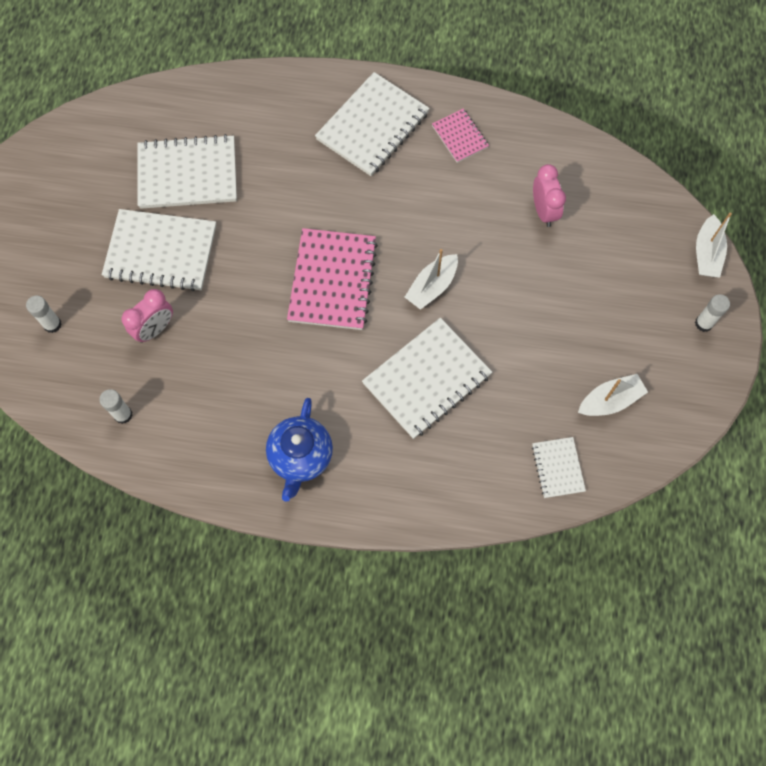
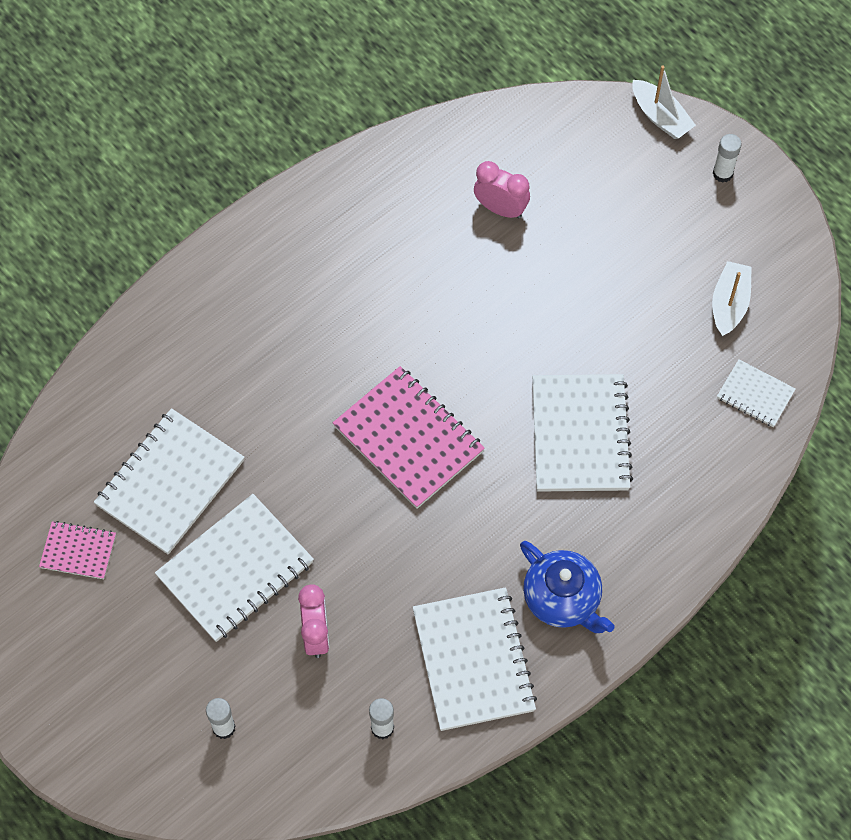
camera: 50 degrees left, 5 degrees down
(372, 126) = (275, 280): white notebook -> white notebook (473, 660)
(432, 286) = (492, 359): white boat -> none
(460, 137) = (358, 216): pink notebook -> pink notebook (78, 551)

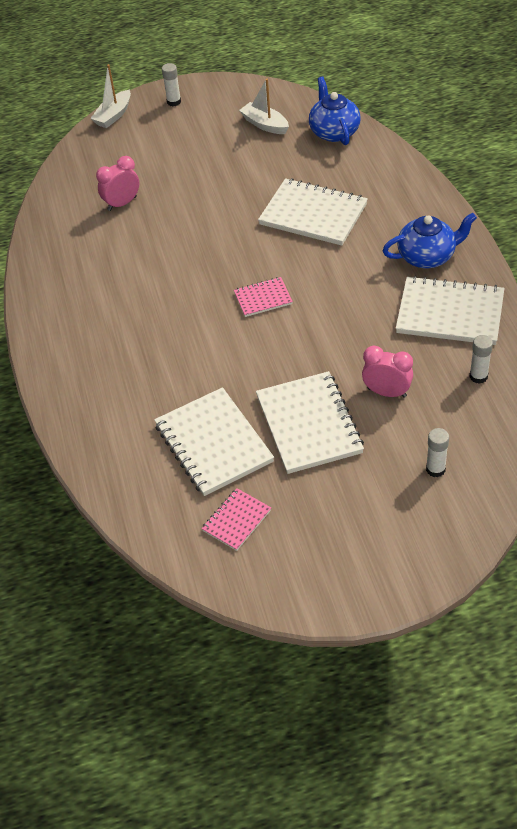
camera: 60 degrees left, 15 degrees down
(408, 439) = (263, 298): pink notebook -> pink notebook, size x0.52
(660, 116) = (113, 115): white boat -> white boat turned 135 degrees clockwise
(755, 394) = (334, 132): white notebook -> blue teapot

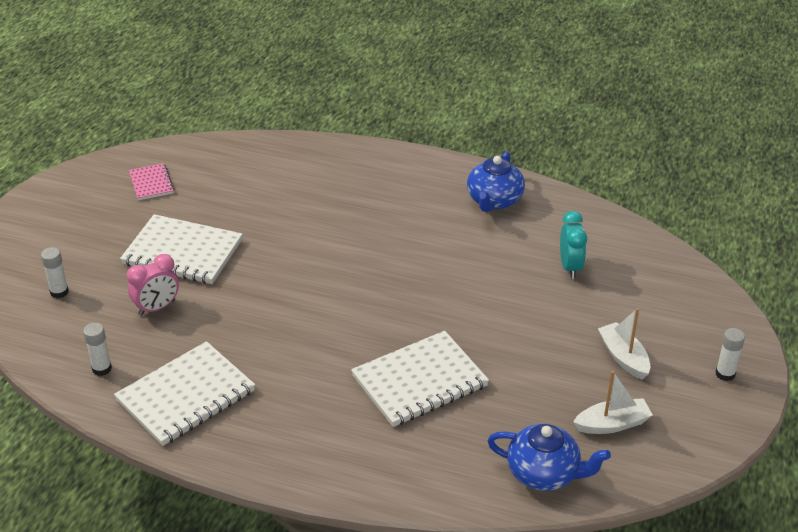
camera: 120 degrees right, 10 degrees down
(113, 115) = (736, 319): white boat -> white boat (623, 357)
(122, 203) = (570, 267): pink clock -> turquoise clock
(213, 443) = (227, 201): white notebook -> none
(263, 298) = (343, 293): pink notebook -> none
(427, 256) = (270, 426): blue teapot -> blue teapot (494, 201)

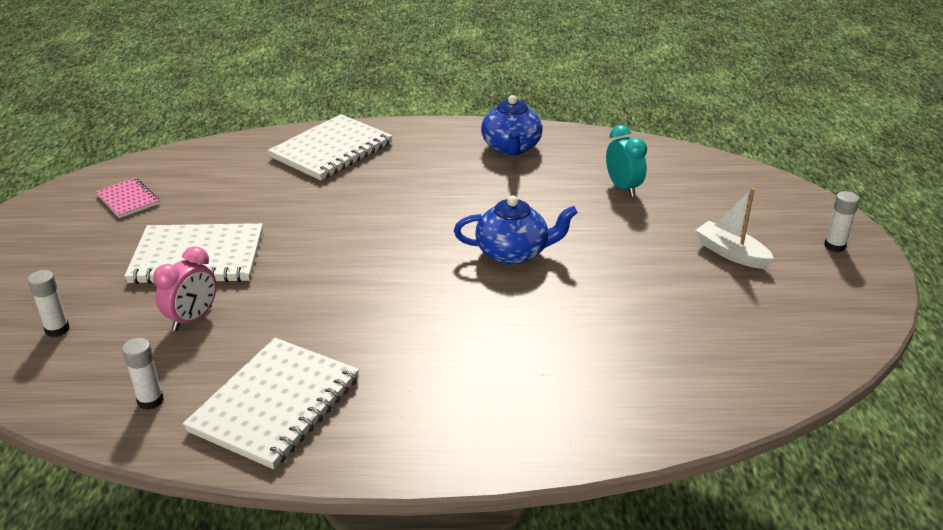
camera: 20 degrees left, 5 degrees down
(419, 381) = (541, 323): white notebook -> white notebook (331, 150)
(544, 473) = (734, 381): blue teapot -> blue teapot (513, 253)
(612, 424) = (766, 316): white boat -> none

